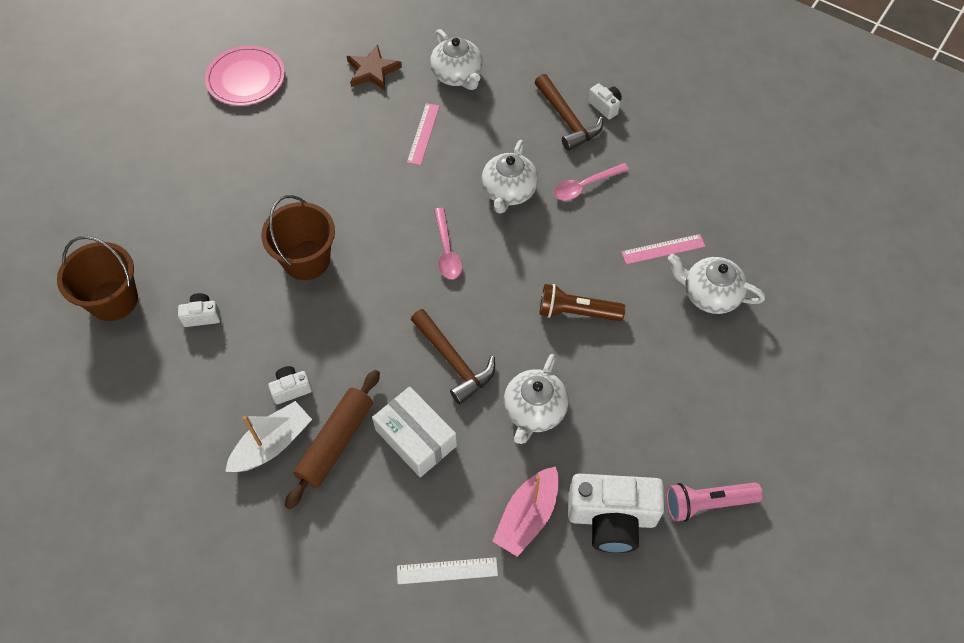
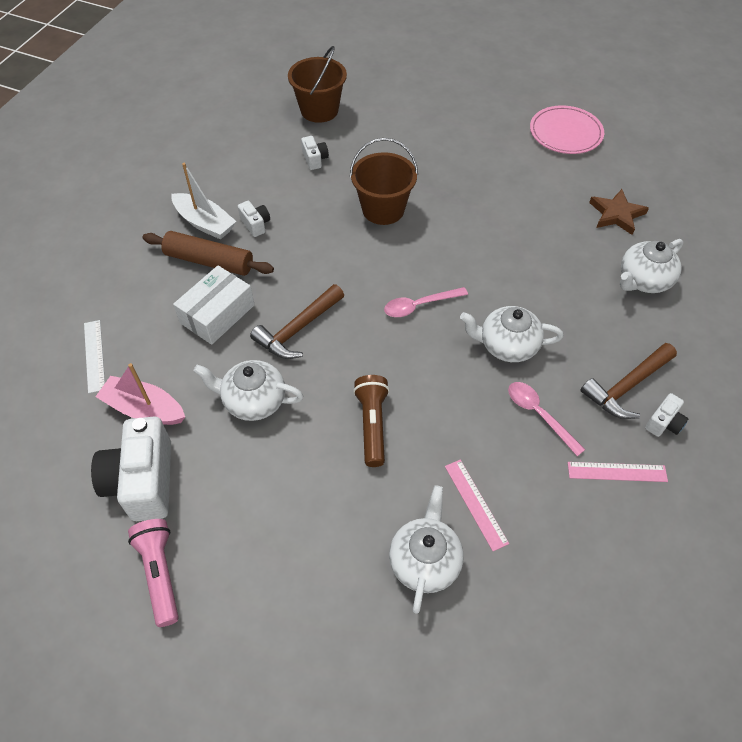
camera: 80 degrees right, 5 degrees down
(423, 134) = (554, 265): pink ruler -> pink ruler (617, 472)

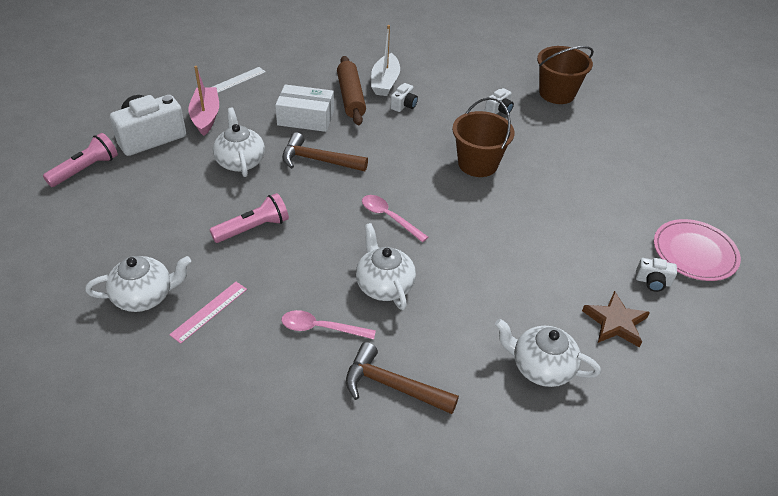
camera: 60 degrees right, 10 degrees down
(372, 425) = (253, 228): brown flashlight -> pink flashlight
(539, 415) = (321, 328): pink spoon -> pink spoon turned 105 degrees counterclockwise
(617, 472) = (289, 402): pink ruler -> none
(664, 423) = (366, 427): white camera -> white camera (652, 282)

